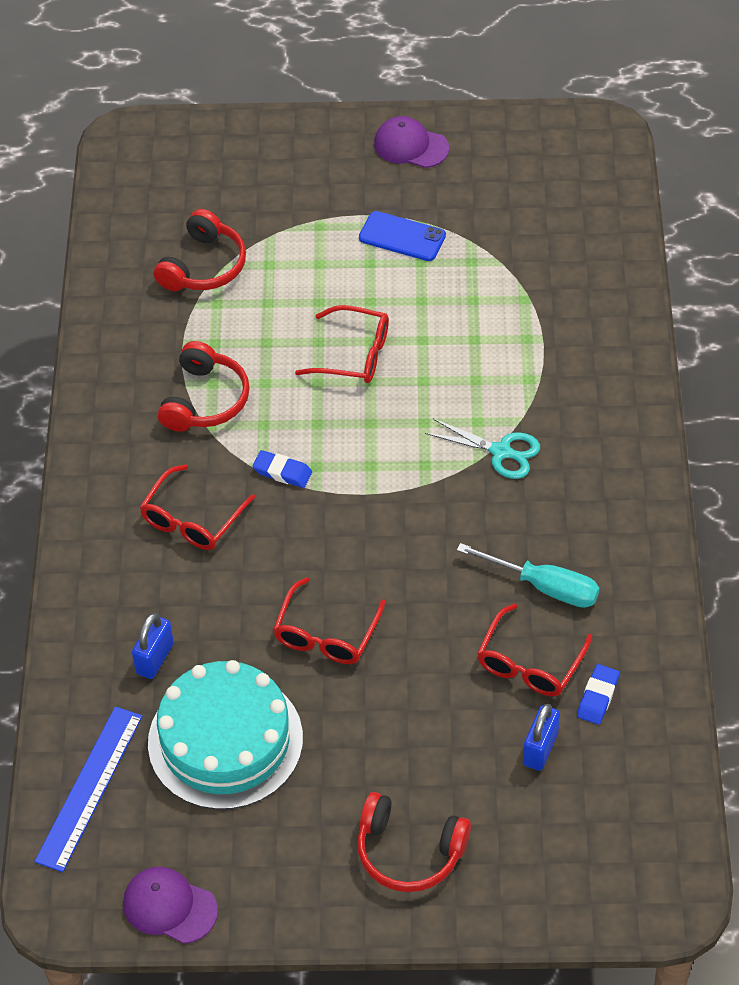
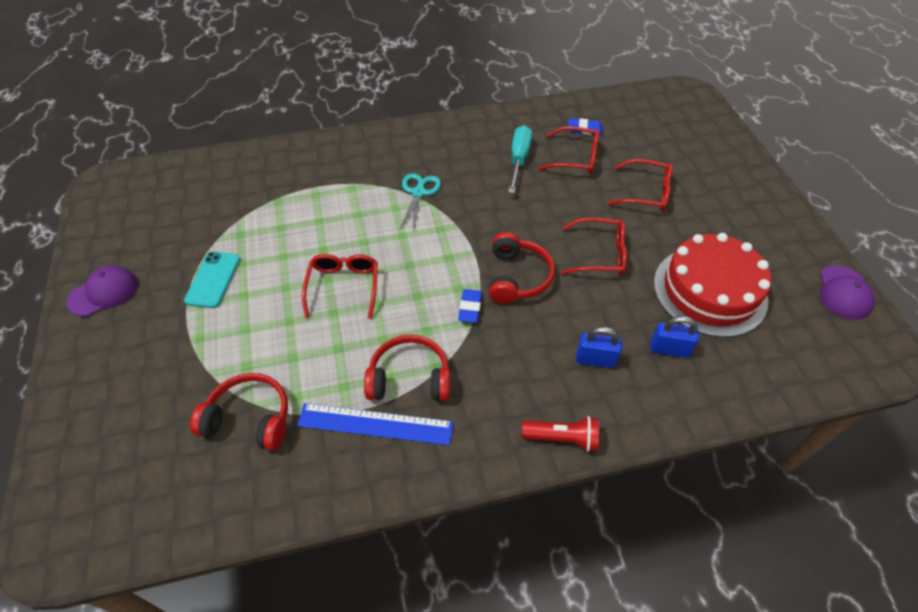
camera: 105 degrees left, 0 degrees up
(84, 519) = (562, 438): none -> red flashlight
(89, 788) = (794, 362): blue ruler -> blue ruler (375, 424)
(192, 520) = (535, 357): red glasses -> red glasses (646, 193)
(225, 740) = (709, 291): turquoise cake -> red cake
(402, 237) = (213, 279): blue phone -> turquoise phone
(409, 852) = (728, 188): red headphones -> red headphones (517, 277)
(410, 146) = (103, 293): purple cap -> purple cap turned 135 degrees counterclockwise
(540, 749) = (630, 146): blue padlock -> blue padlock (595, 359)

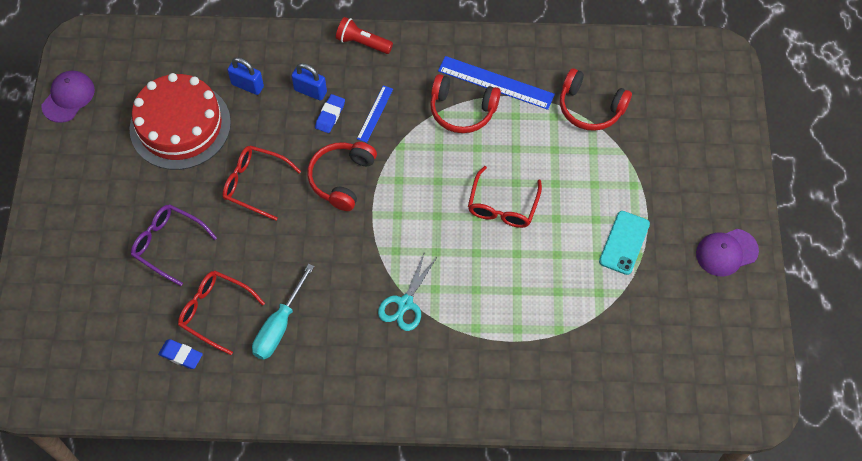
camera: 165 degrees left, 10 degrees up
(470, 308) = (395, 158): blue eraser -> blue eraser (330, 115)
(510, 351) = (375, 113): none -> blue ruler
(646, 193) = (167, 244): red glasses -> purple glasses

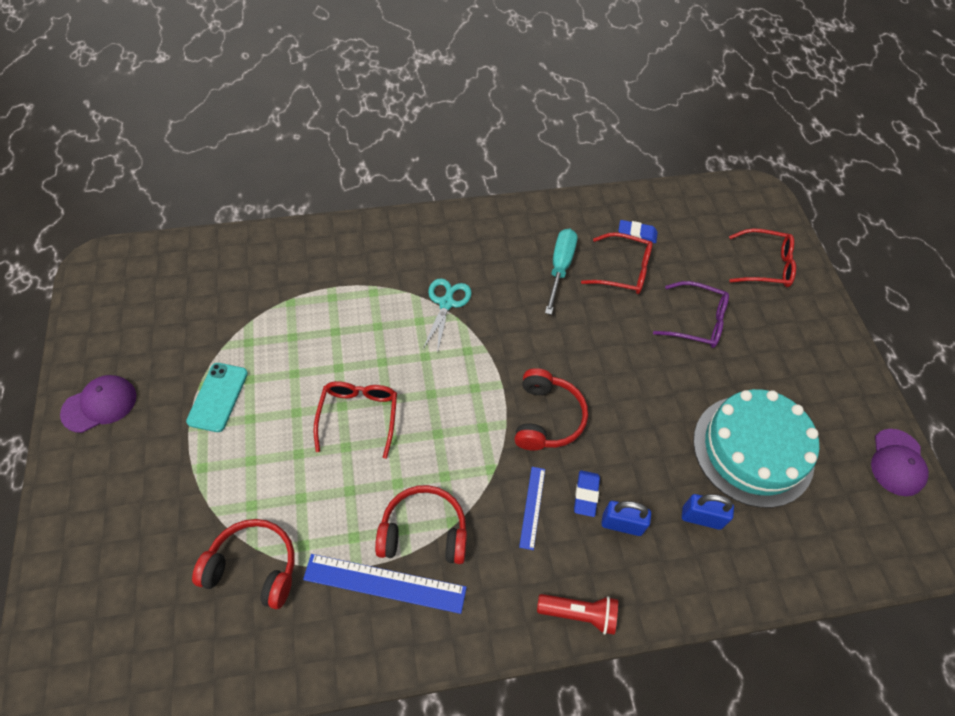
camera: 165 degrees right, 5 degrees down
(180, 125) = (753, 450): red cake -> turquoise cake
(254, 184) = (640, 396): red glasses -> red glasses (766, 265)

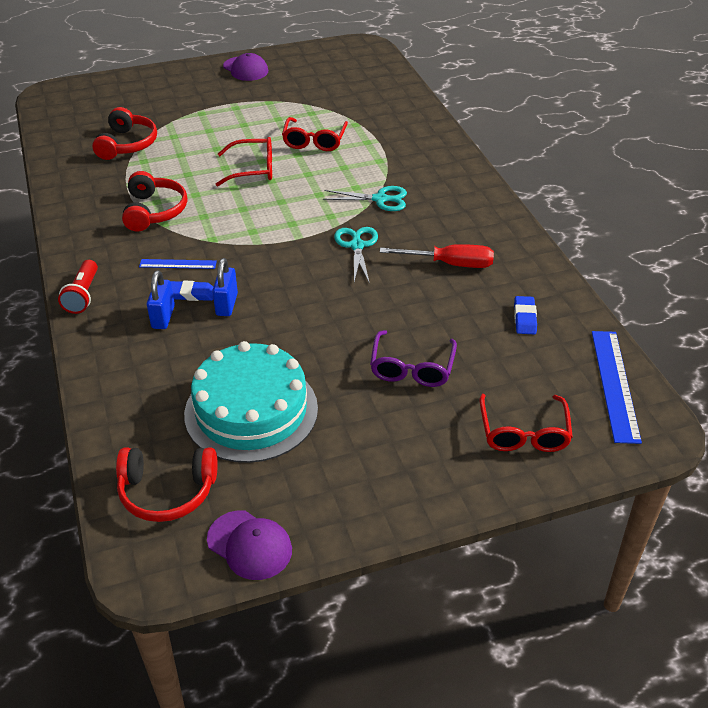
camera: 85 degrees right, 15 degrees down
(218, 397) = (259, 109): turquoise phone -> none
(385, 583) = (113, 198): blue ruler -> blue ruler (615, 384)
(522, 335) = (356, 245): none -> turquoise scissors
(547, 418) = (267, 266): red headphones -> red headphones (167, 491)
(560, 268) = (450, 264): turquoise screwdriver -> red screwdriver
(624, 271) = (464, 310): red glasses -> red glasses (314, 141)
(701, 518) = (171, 370): blue padlock -> blue padlock (226, 304)
(897, 462) = (249, 545): purple cap -> purple cap turned 150 degrees counterclockwise

